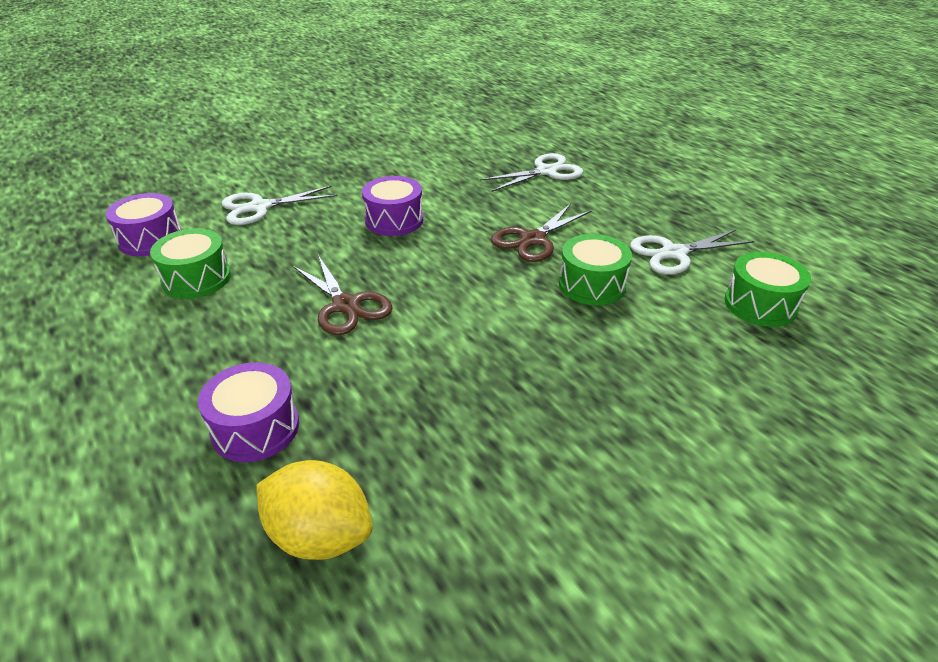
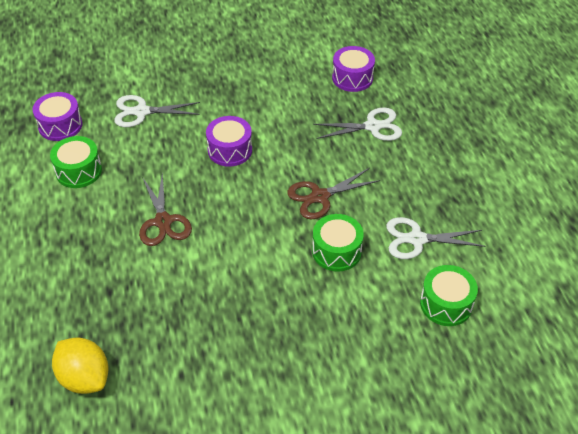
camera: 20 degrees right, 10 degrees up
(255, 428) = (75, 300): purple drum -> purple drum (352, 78)

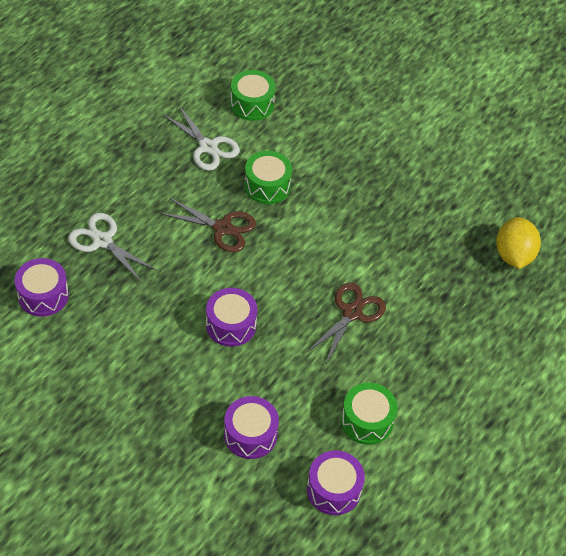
camera: 135 degrees left, 5 degrees up
(141, 112) = (250, 435): white scissors -> purple drum

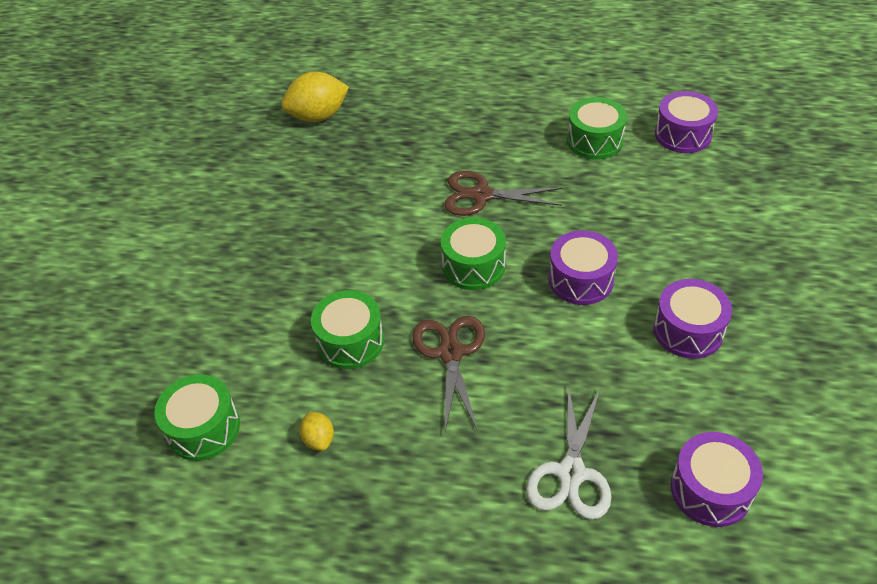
camera: 110 degrees left, 5 degrees down
(208, 147) = (319, 439): white scissors -> yellow lemon
(250, 435) = (689, 207): purple drum -> purple drum (688, 330)
(285, 274) = (473, 266): none -> green drum

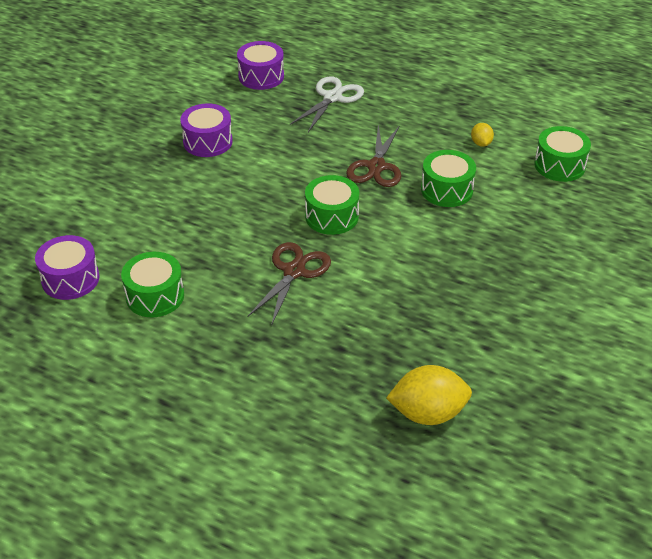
camera: 165 degrees left, 5 degrees down
(481, 195) = (294, 271): brown scissors -> brown scissors turned 90 degrees counterclockwise
(580, 280) = (256, 187): purple drum -> none

